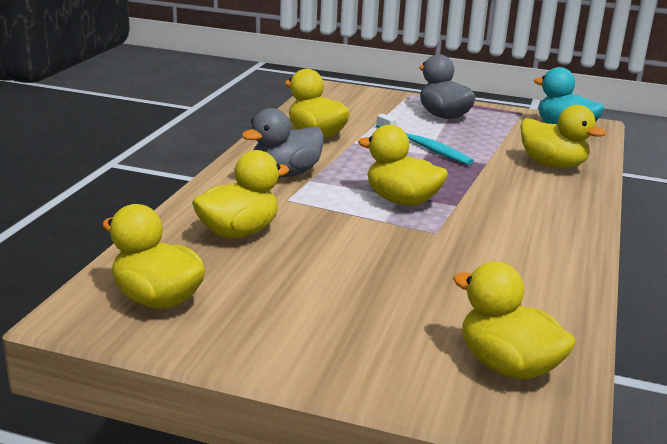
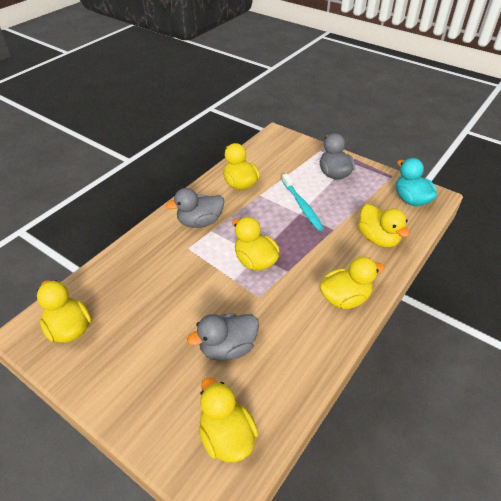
camera: 20 degrees right, 20 degrees up
(238, 232) = (143, 275): yellow duck -> yellow duck (345, 298)
(433, 284) = (228, 348): none -> grey duck

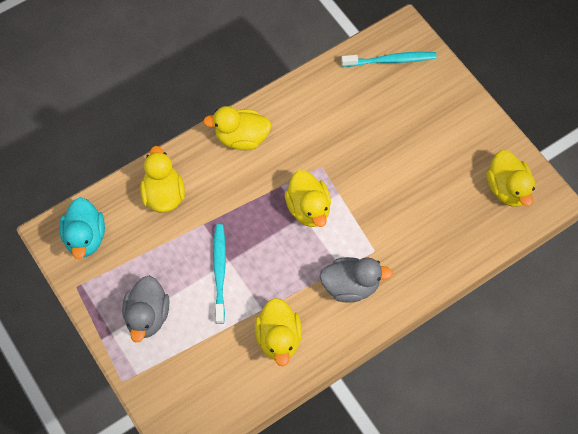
camera: 160 degrees left, 20 degrees up
(226, 436) = (391, 60): yellow duck -> turquoise toothbrush
(228, 348) = (368, 125): grey duck -> none

